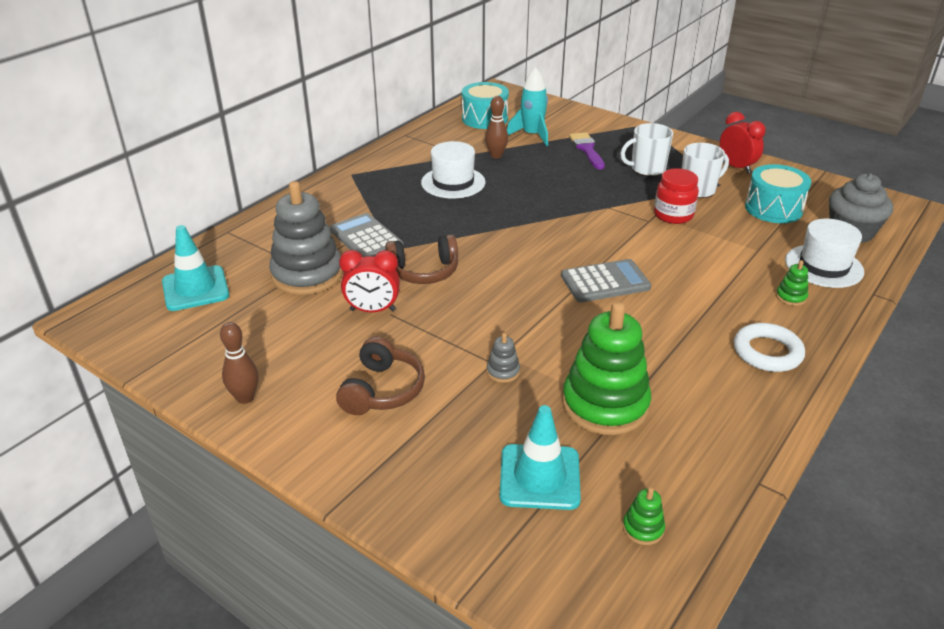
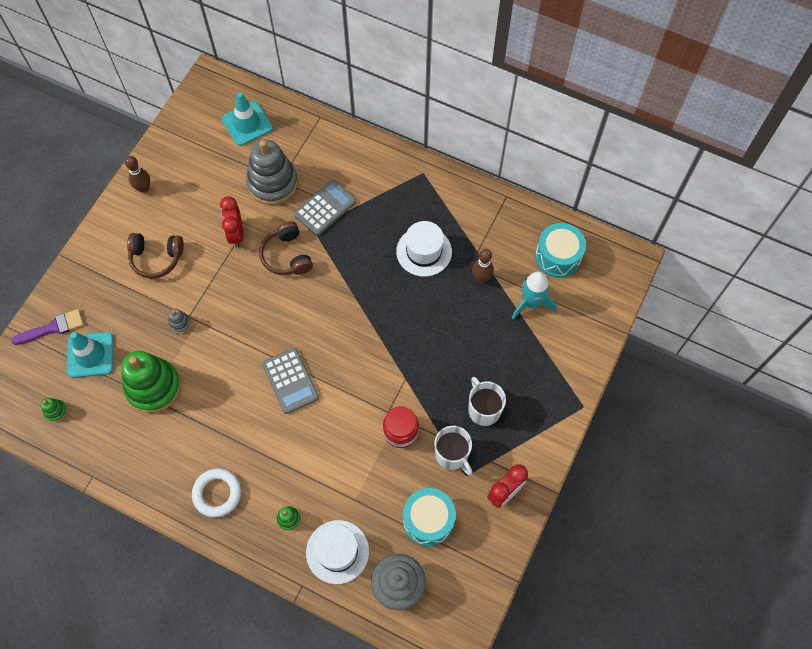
camera: 80 degrees right, 30 degrees up
(587, 149) = (512, 354): purple brush -> purple brush (53, 327)

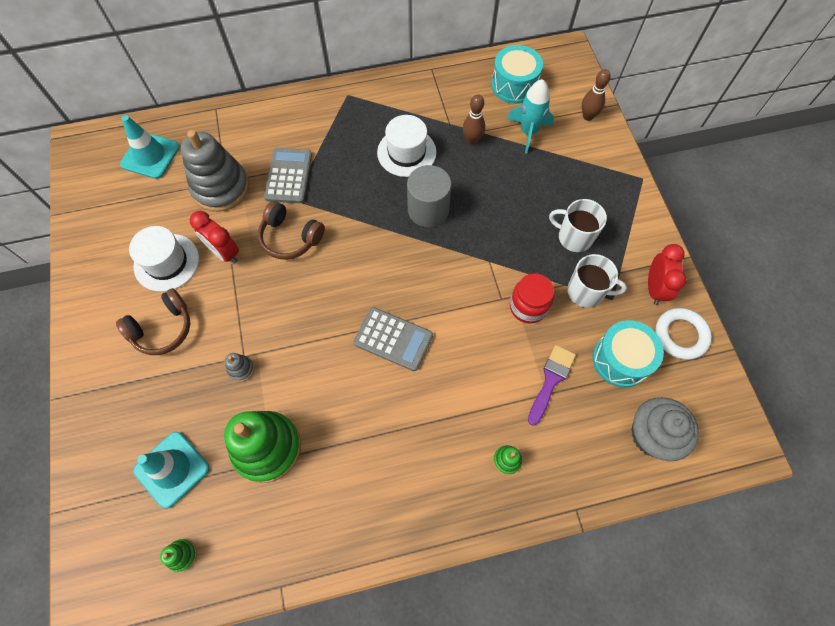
camera: 40 degrees left, 0 degrees up
(53, 327) = (106, 475): purple brush -> purple brush (551, 380)
(144, 188) = (93, 276): brown bowling pin -> brown bowling pin (588, 116)
(217, 493) = (421, 494): white ring -> white ring (680, 335)
(337, 551) = (576, 451): white hat -> white hat (166, 262)
(398, 307) = (428, 210): none -> grey cylinder

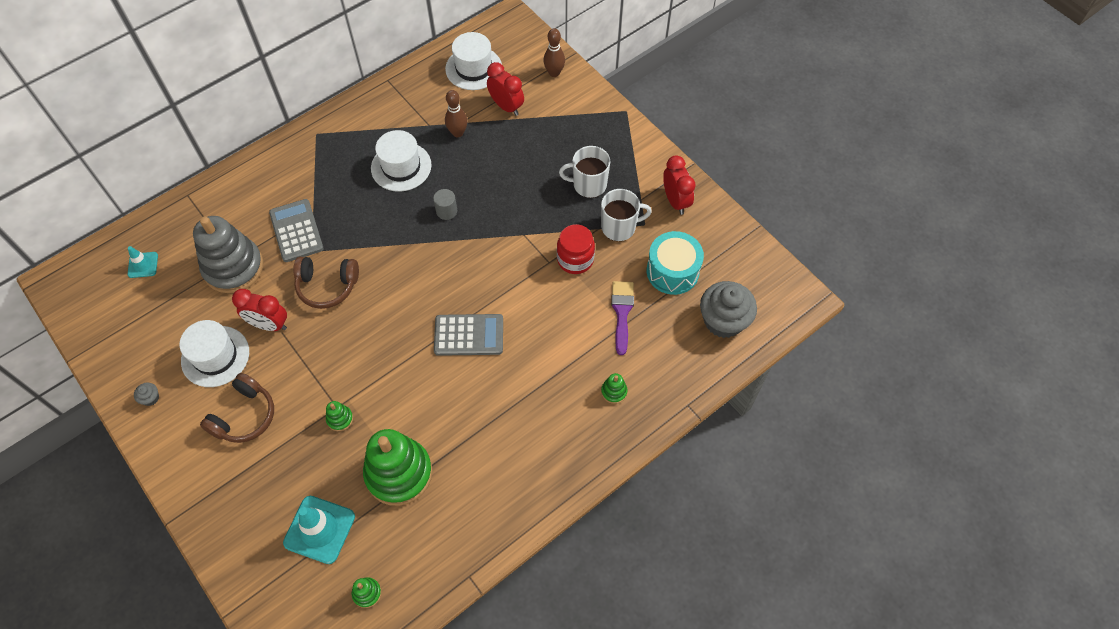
camera: 25 degrees left, 5 degrees down
(97, 277) = (150, 398): none -> grey cupcake
(150, 156) = (143, 265): turquoise traffic cone -> turquoise traffic cone, size x0.56
(241, 369) = (340, 419): grey stacking toy -> green stacking toy
(428, 210) = (446, 211): grey cylinder -> grey cylinder, size x0.52
(514, 85) = (473, 68): turquoise drum -> white hat
(528, 132) = (506, 106): turquoise rocket -> red clock
(680, 335) = (713, 231): white ring -> none

